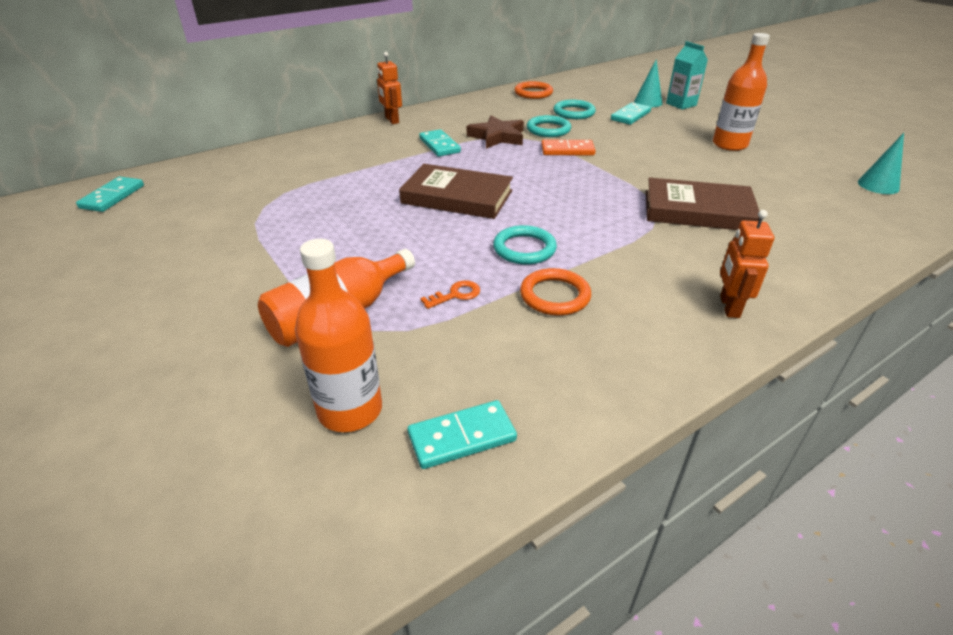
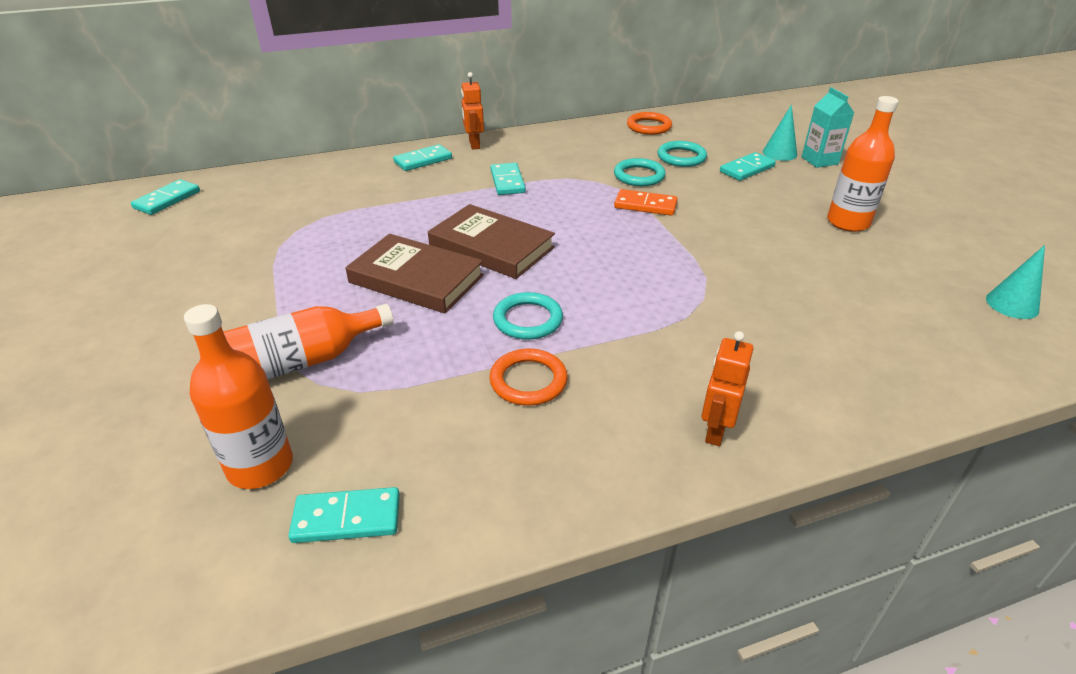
camera: 15 degrees right, 0 degrees up
(352, 137) = (423, 160): none -> turquoise domino
(456, 295) = (427, 361): orange key -> none
(497, 137) = (576, 178): brown star -> none
(698, 210) = (753, 304): brown book -> brown book (416, 279)

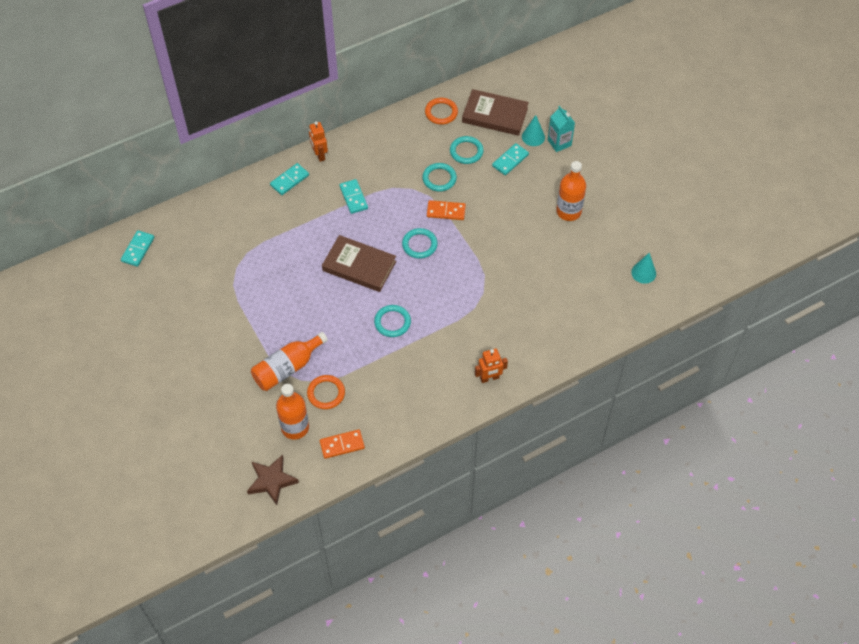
camera: 10 degrees left, 20 degrees up
(137, 577) = (271, 481): none -> brown star
(347, 518) = (342, 445): turquoise domino -> orange domino
(416, 279) = (324, 300): brown book -> brown book (495, 115)
(528, 381) = (401, 363): orange ring -> orange ring (326, 393)
(597, 234) = (419, 245): none -> turquoise ring
(715, 430) = (489, 378): orange robot -> orange robot turned 120 degrees counterclockwise

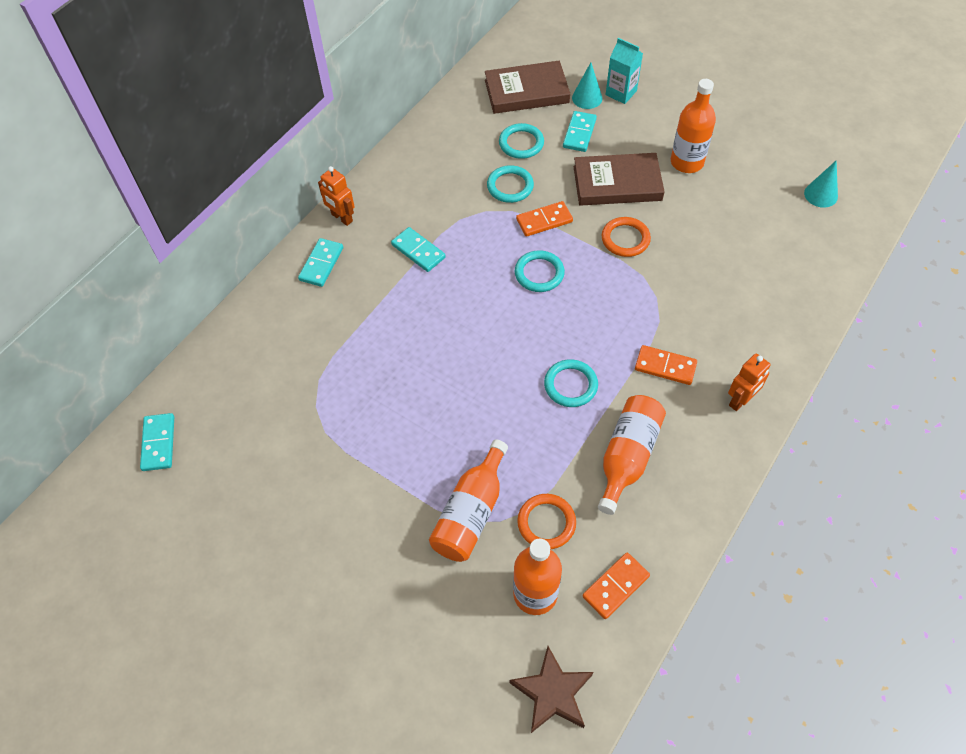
camera: 25 degrees left, 0 degrees up
(359, 266) = (480, 332): brown book -> brown book (617, 183)
(397, 379) = (627, 457): none -> orange bottle
(441, 112) = (461, 112): orange ring -> orange ring (625, 239)
(458, 337) = (665, 366): none -> orange domino

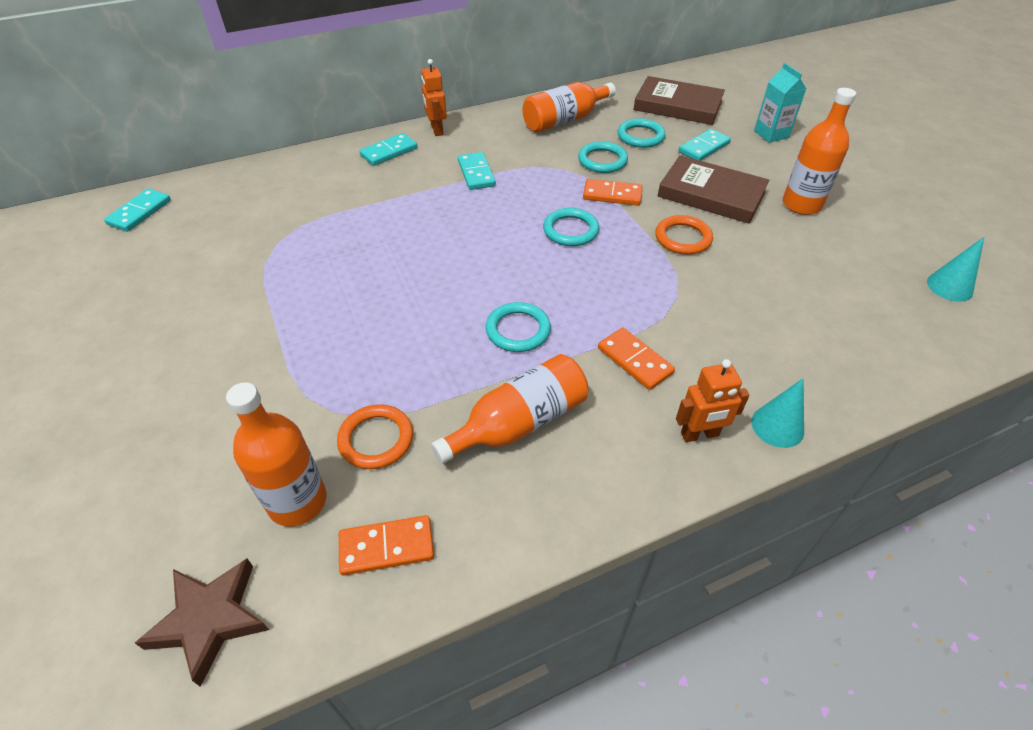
camera: 30 degrees right, 10 degrees down
(471, 513) = (314, 390): orange bottle -> orange bottle (564, 120)
(587, 98) = (733, 127): turquoise cone -> turquoise cone (777, 426)

